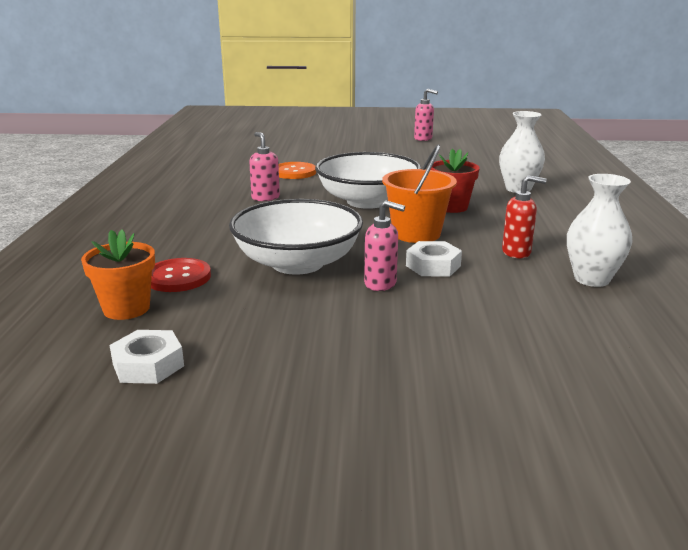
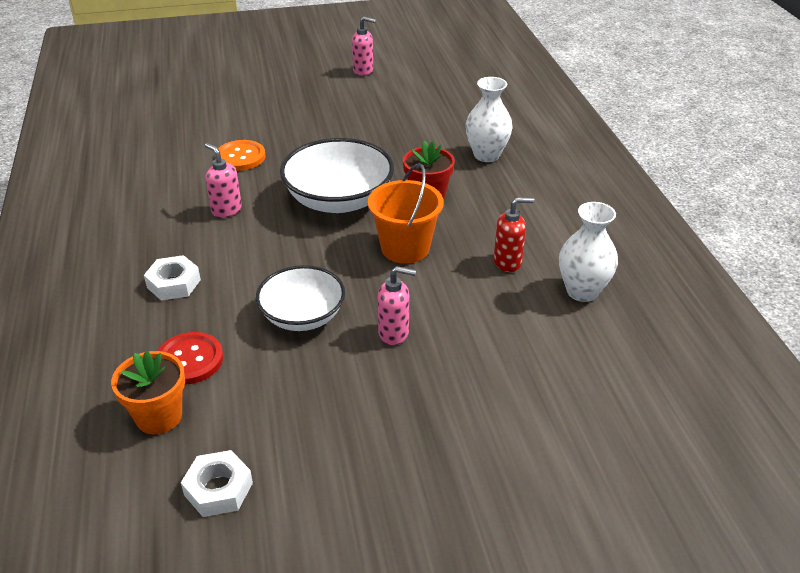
camera: 15 degrees left, 15 degrees up
(297, 263) = (302, 316): white bowl -> white bowl, size x0.66
(433, 266) = (435, 297): white nut -> white nut (173, 283)

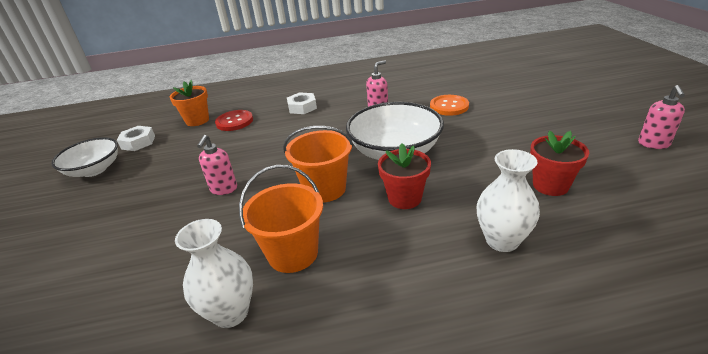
camera: 95 degrees right, 5 degrees down
(302, 316) = (257, 151): white bowl -> white bowl (94, 170)
(416, 124) = (550, 185): none -> red flower pot
(508, 262) = (293, 253): red soap dispenser -> orange bucket

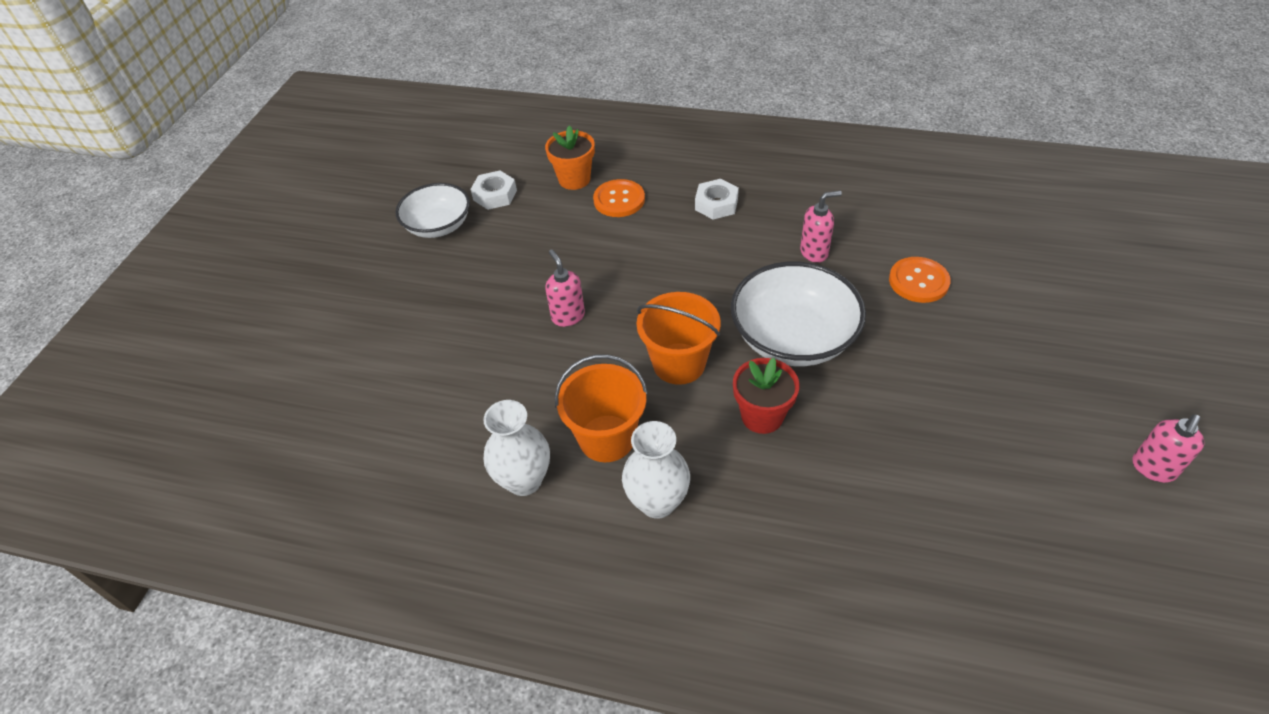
camera: 25 degrees right, 15 degrees up
(223, 189) = (568, 316): pink soap dispenser -> pink soap dispenser turned 120 degrees clockwise
(234, 121) = (619, 200): red button -> orange button
(502, 240) = (833, 520): white vase -> white vase (657, 502)
(550, 185) = (950, 472): red flower pot -> none

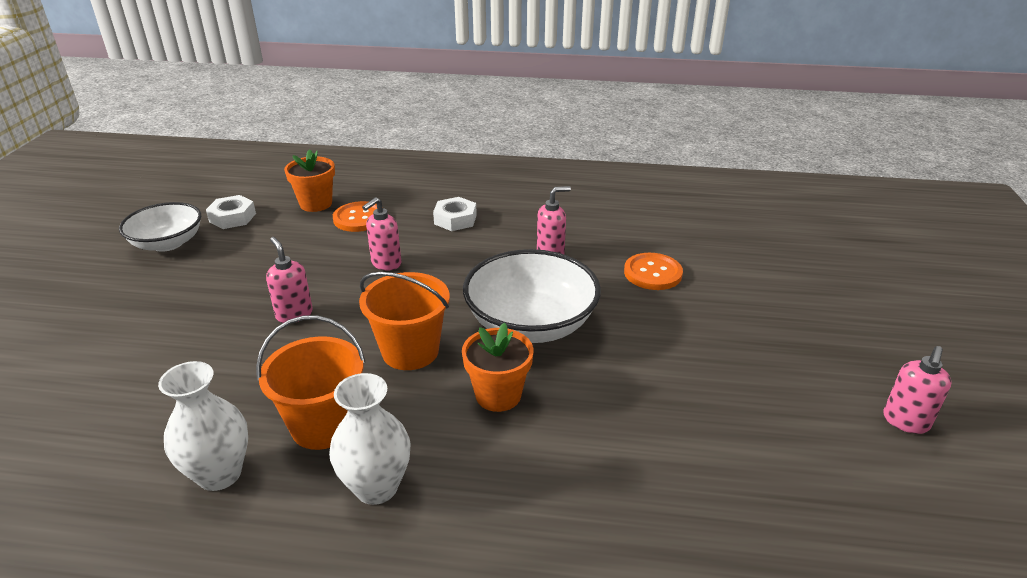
camera: 10 degrees left, 15 degrees down
(649, 259) = (386, 263): none -> pink soap dispenser
(762, 416) = (498, 395): red flower pot -> orange flower pot

